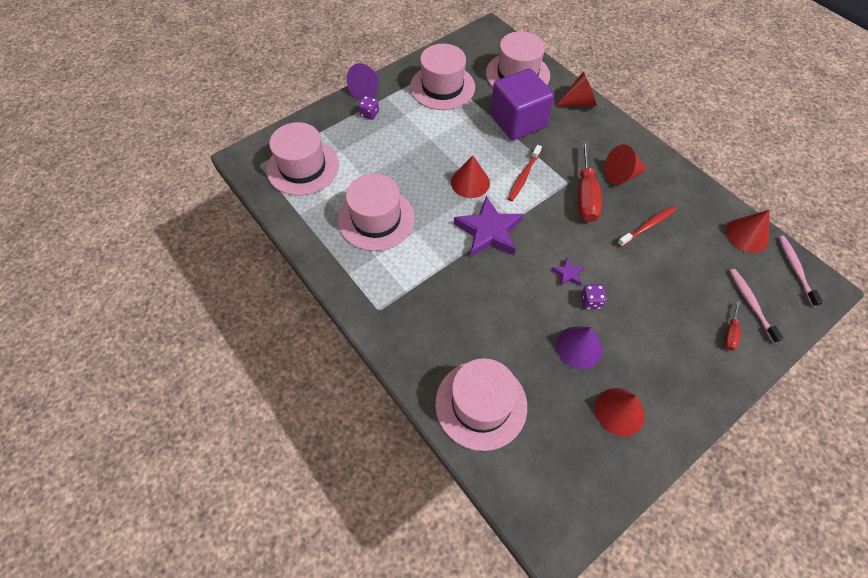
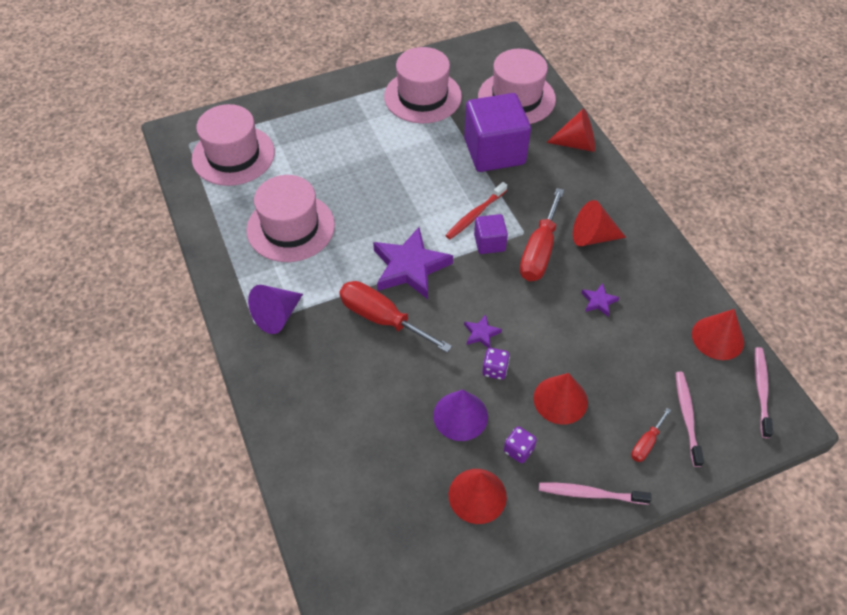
camera: 15 degrees right, 5 degrees down
(367, 91) = (336, 85): purple cone -> purple cone (277, 316)
(369, 114) = (328, 111): purple dice -> purple dice (518, 450)
(470, 182) = (411, 209): red cone -> red cone (560, 400)
(481, 404) = (325, 449): pink hat -> none
(483, 280) = (382, 319): none -> red screwdriver
(544, 197) = (489, 243): none -> purple cube
(647, 226) = (598, 301): red toothbrush -> purple star
(706, 386) = (590, 494): none -> pink toothbrush

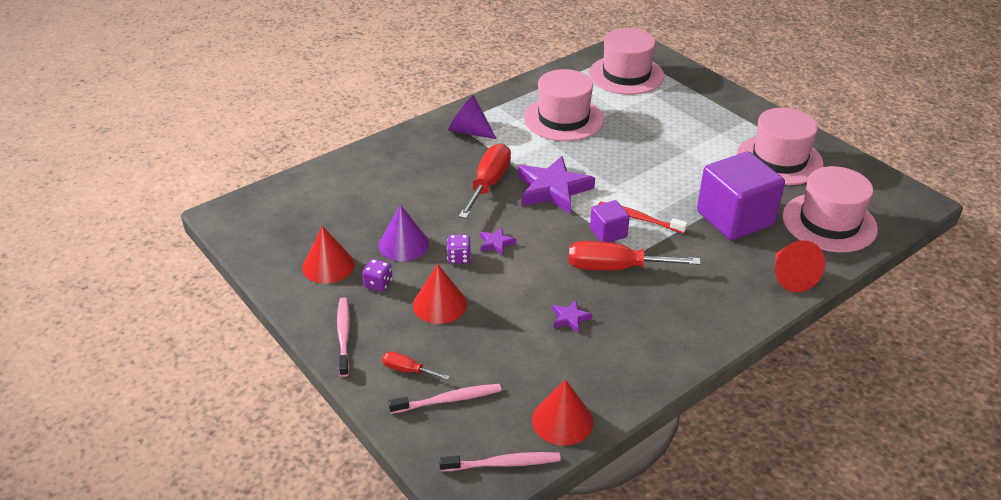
camera: 75 degrees right, 15 degrees down
(592, 237) = (657, 304): red cone -> none

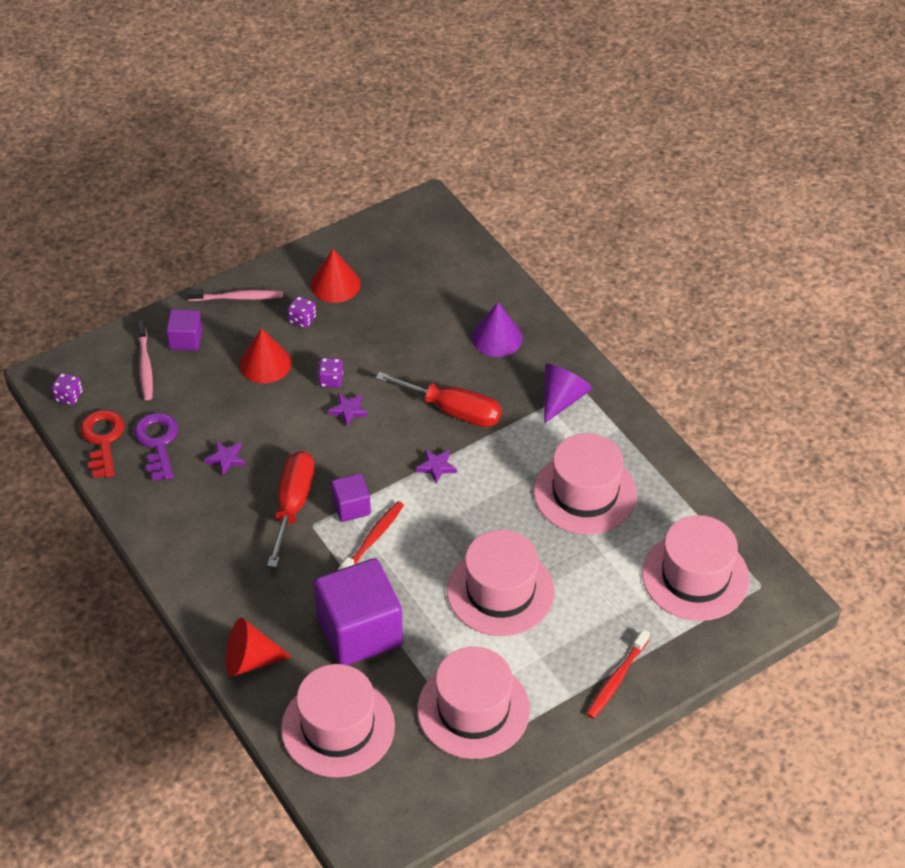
camera: 95 degrees right, 10 degrees up
(403, 244) = (358, 338): purple cone -> purple cone (497, 337)
(408, 370) = (186, 340): red screwdriver -> purple cube
(502, 463) = (69, 396): pink toothbrush -> purple dice
(553, 189) = (436, 467): purple star -> purple star, size x0.44
(558, 373) = (157, 442): none -> purple key
(562, 420) = (103, 439): red cone -> red key
(668, 152) = (500, 591): none -> pink hat
(724, 103) = (617, 679): none -> red toothbrush

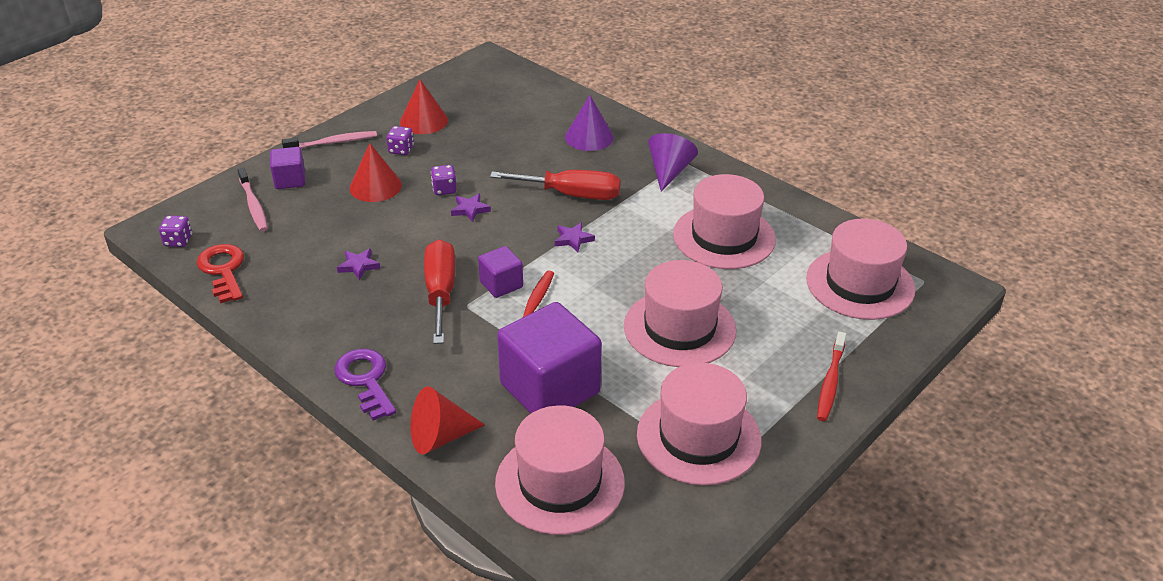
camera: 15 degrees left, 10 degrees down
(157, 442) = (282, 263): purple key -> purple key (365, 380)

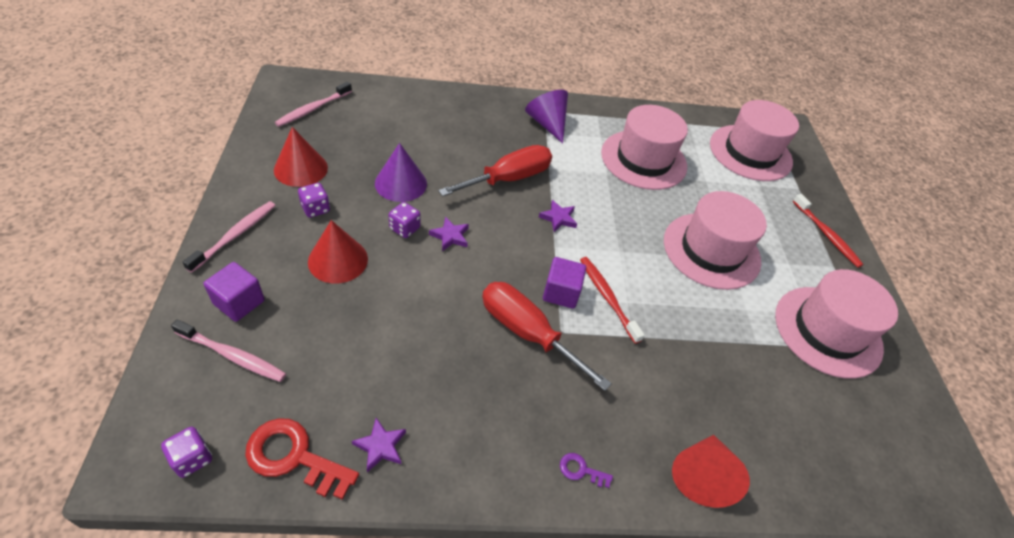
camera: 50 degrees left, 10 degrees up
(358, 266) = (426, 354): purple star -> purple star (380, 446)
(365, 380) = (581, 470): purple key -> purple key, size x0.48
(484, 85) = (313, 109): none -> pink toothbrush
(550, 388) = (708, 363): purple cube -> none
(560, 482) = (815, 442): pink hat -> none
(589, 137) = (457, 120): purple cone -> purple cone (401, 183)

